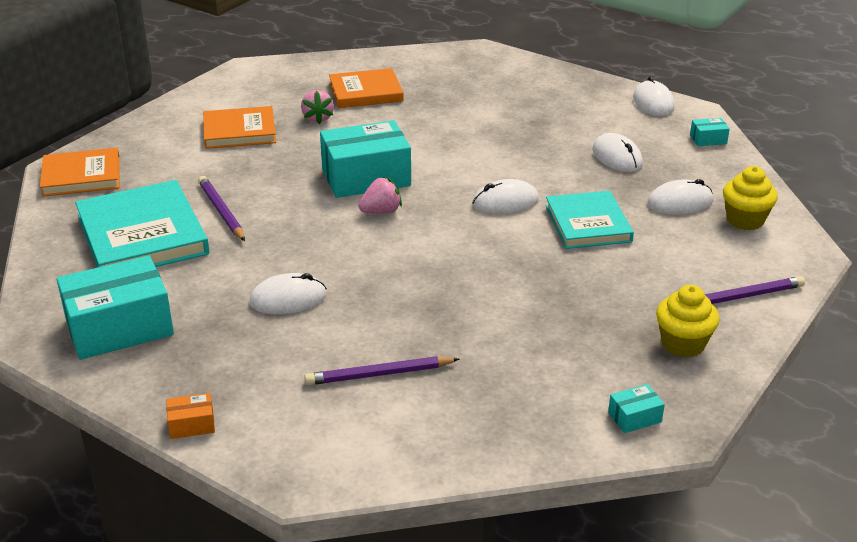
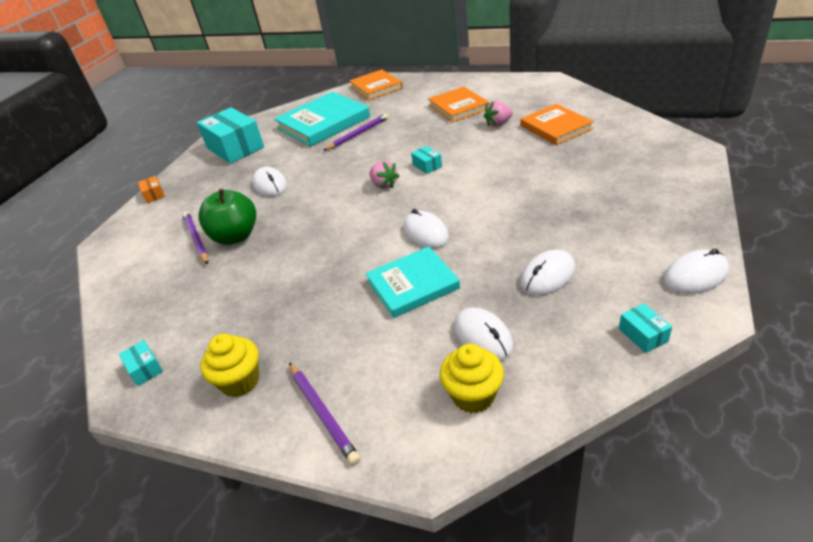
camera: 80 degrees right, 5 degrees up
(366, 177) = (427, 166): turquoise box -> turquoise box, size x0.42
(402, 337) = (235, 236): none -> green apple

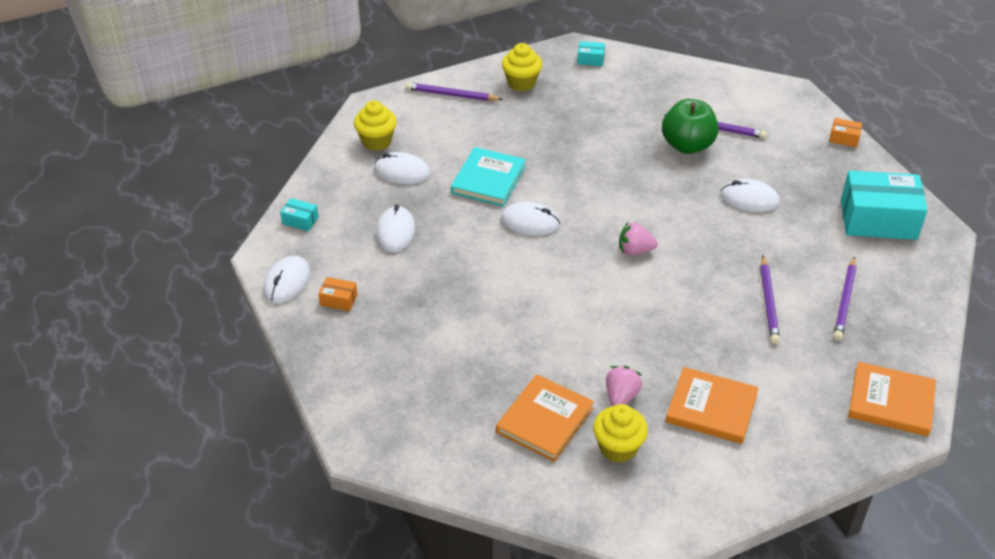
camera: 130 degrees right, 5 degrees up
(323, 123) = (844, 301): turquoise book -> purple pencil
(427, 166) = (623, 293): turquoise box -> none
(527, 107) = (618, 448): none -> yellow cupcake
(555, 127) = (544, 420): orange book -> orange book turned 75 degrees counterclockwise
(650, 240) = (338, 300): none -> orange box

